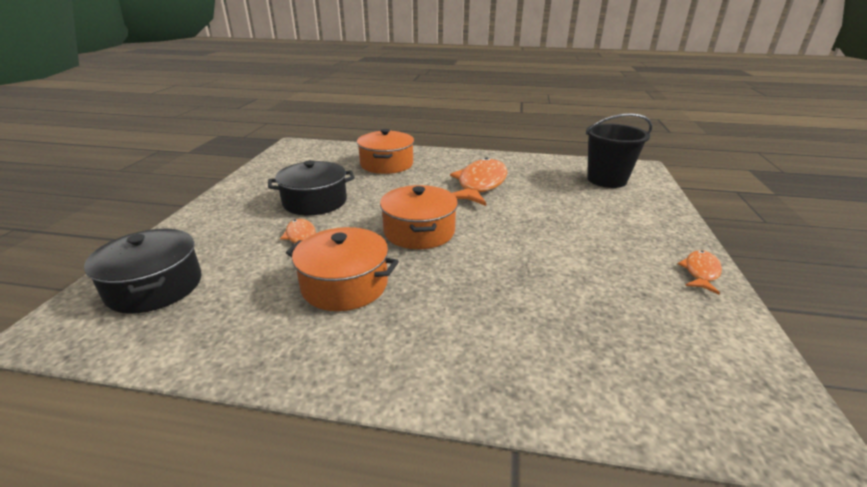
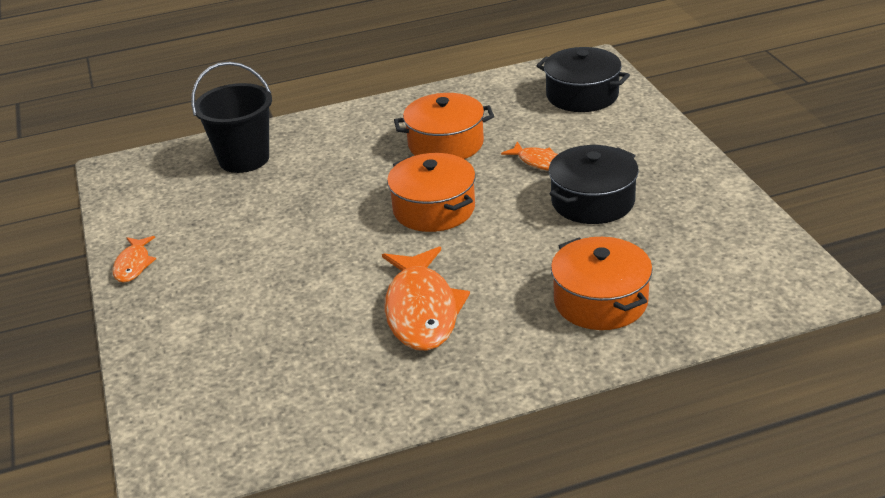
camera: 155 degrees right, 5 degrees up
(606, 180) = (232, 402): black bucket -> black bucket (244, 159)

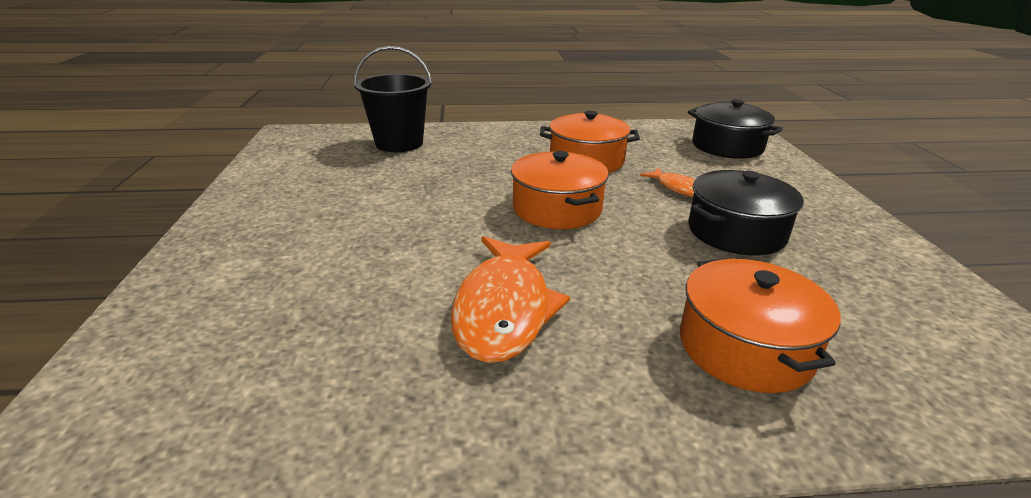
camera: 10 degrees right, 5 degrees down
(133, 265) = (237, 203): orange fish -> none

